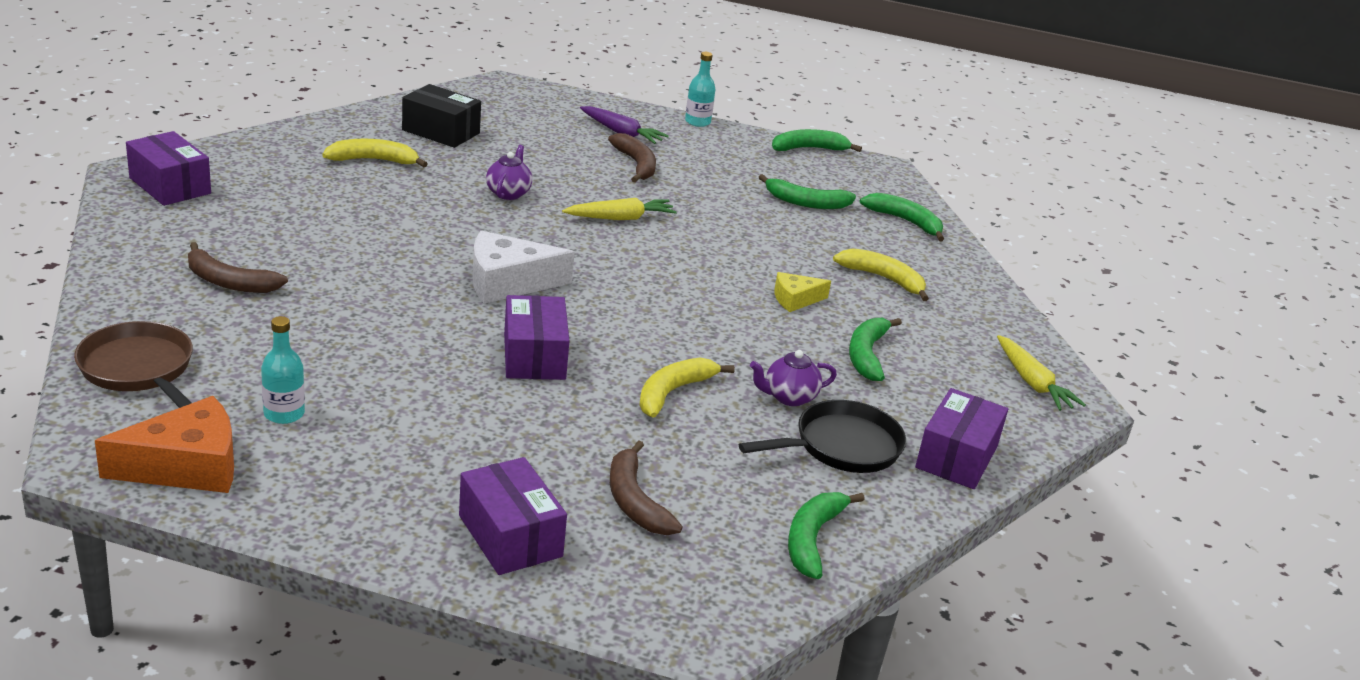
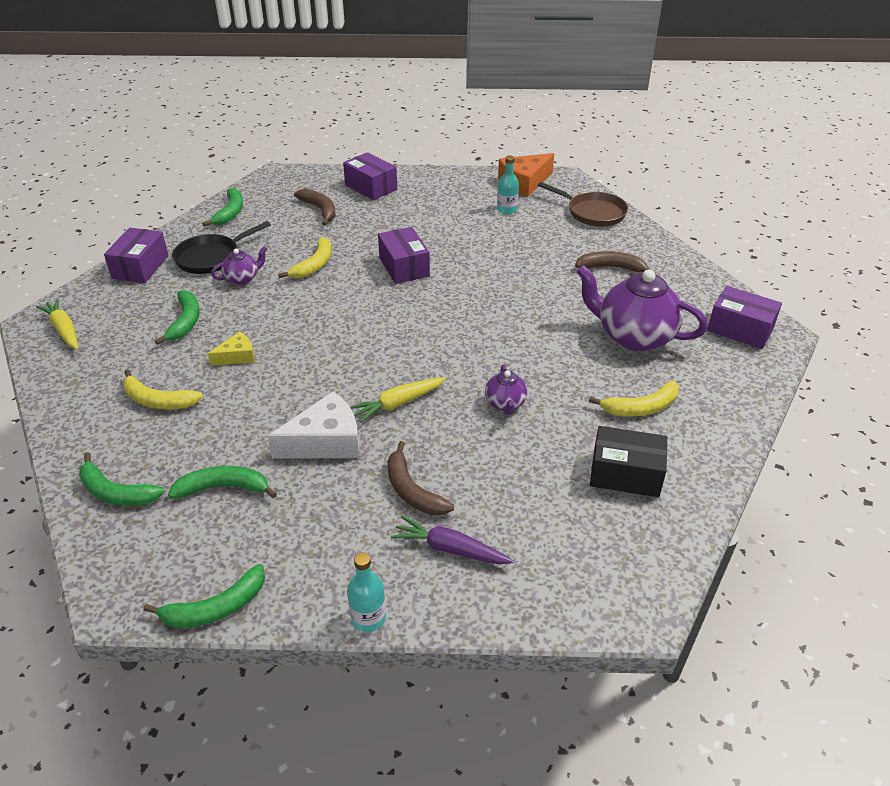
camera: 170 degrees right, 10 degrees up
(304, 209) = (633, 336): none -> purple teapot
(508, 282) = (450, 313): white cheese -> white cheese (325, 441)

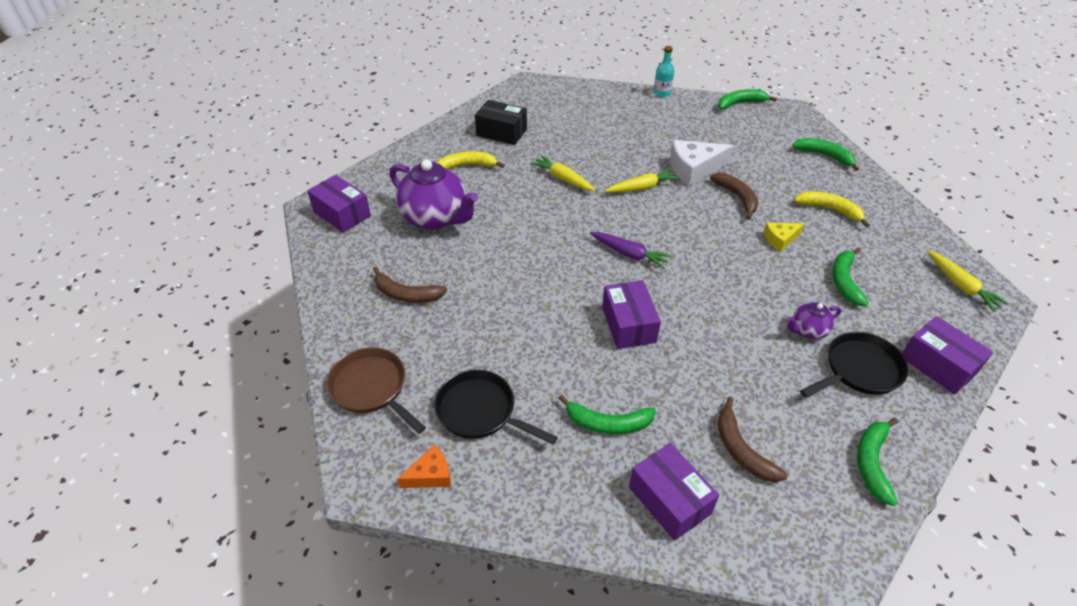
camera: 170 degrees left, 5 degrees up
(140, 267) = (938, 365): purple box -> purple box turned 60 degrees counterclockwise
(224, 488) = (755, 151): green banana -> green banana (607, 423)
(314, 265) = (731, 341): yellow banana -> none
(412, 490) = (636, 138): brown banana -> brown banana (737, 197)
(450, 549) = (617, 112): purple carrot -> purple carrot (629, 254)
(505, 404) = (562, 179): purple teapot -> yellow carrot
(507, 209) = (480, 411): turquoise bottle -> black pan
(524, 183) = (430, 475): orange cheese -> orange cheese, size x0.56

